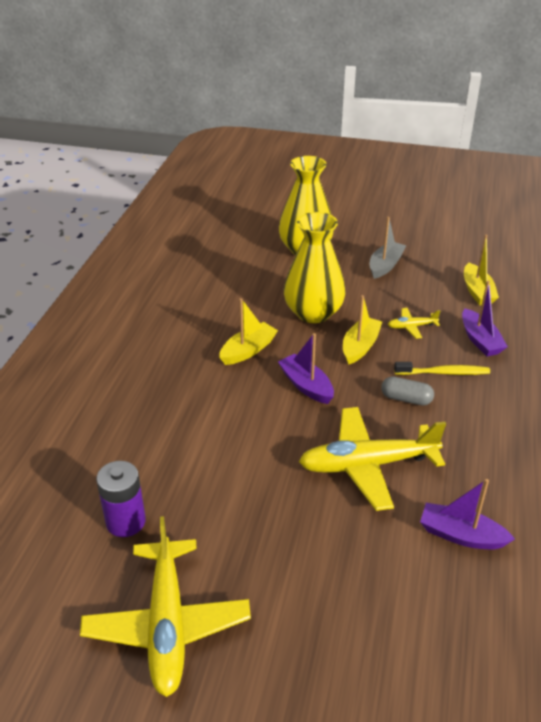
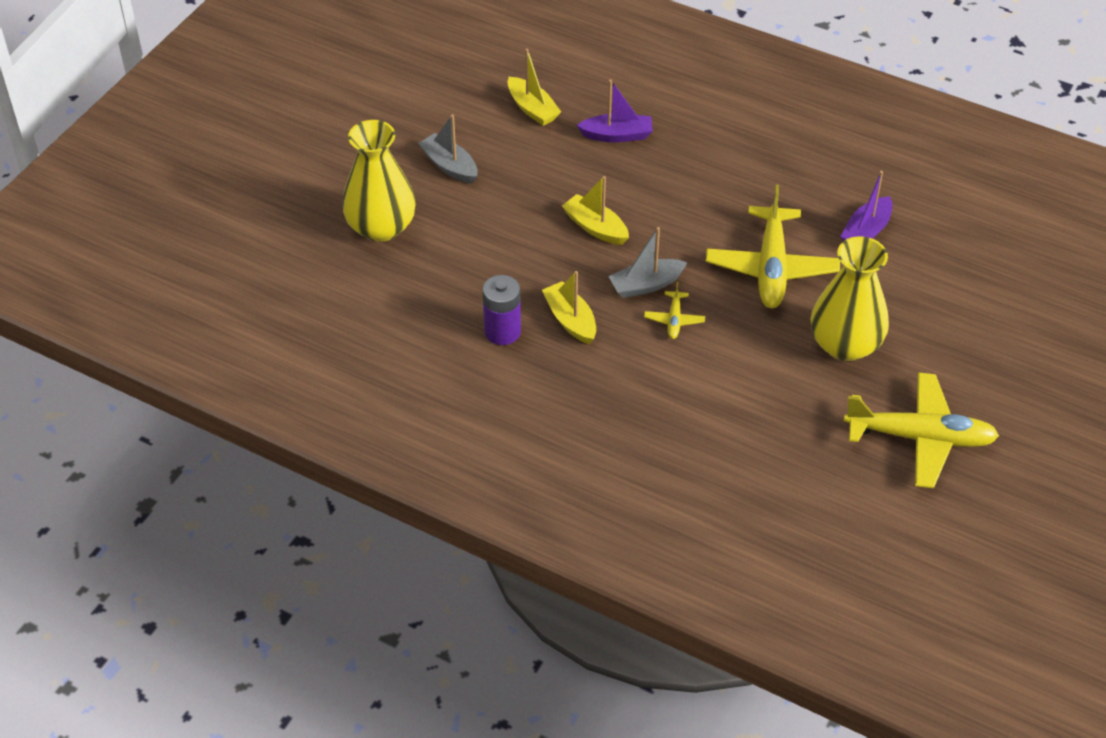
camera: 75 degrees left, 10 degrees up
(125, 521) = (801, 455): purple battery -> purple battery (502, 331)
(306, 386) = (646, 285): purple boat -> grey boat
(313, 313) = (520, 251): yellow vase -> yellow vase (845, 344)
(406, 399) = (689, 216): grey capsule -> none
(411, 327) = (575, 178): yellow plane -> yellow plane (674, 320)
(444, 373) = (659, 177): yellow toothbrush -> none
(477, 292) = (532, 109): yellow boat -> yellow boat turned 45 degrees clockwise

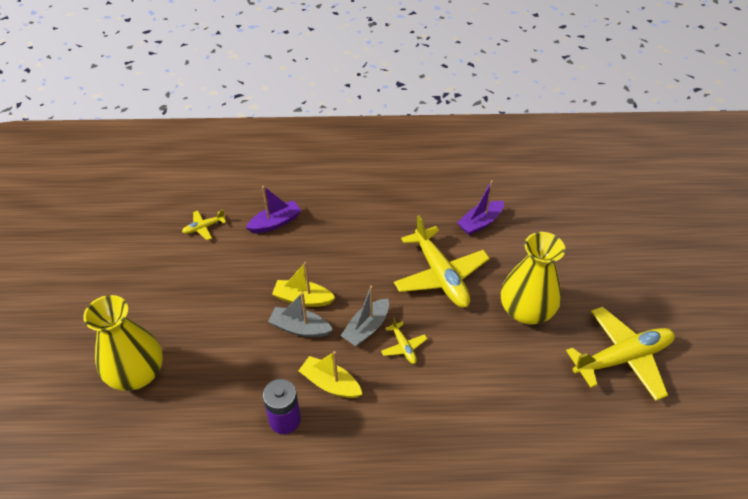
camera: 30 degrees left, 0 degrees up
(449, 166) = (165, 297): grey boat -> grey boat (300, 328)
(532, 109) = (203, 227): yellow boat -> yellow plane
(866, 231) = (480, 223): purple boat -> purple boat turned 45 degrees clockwise

